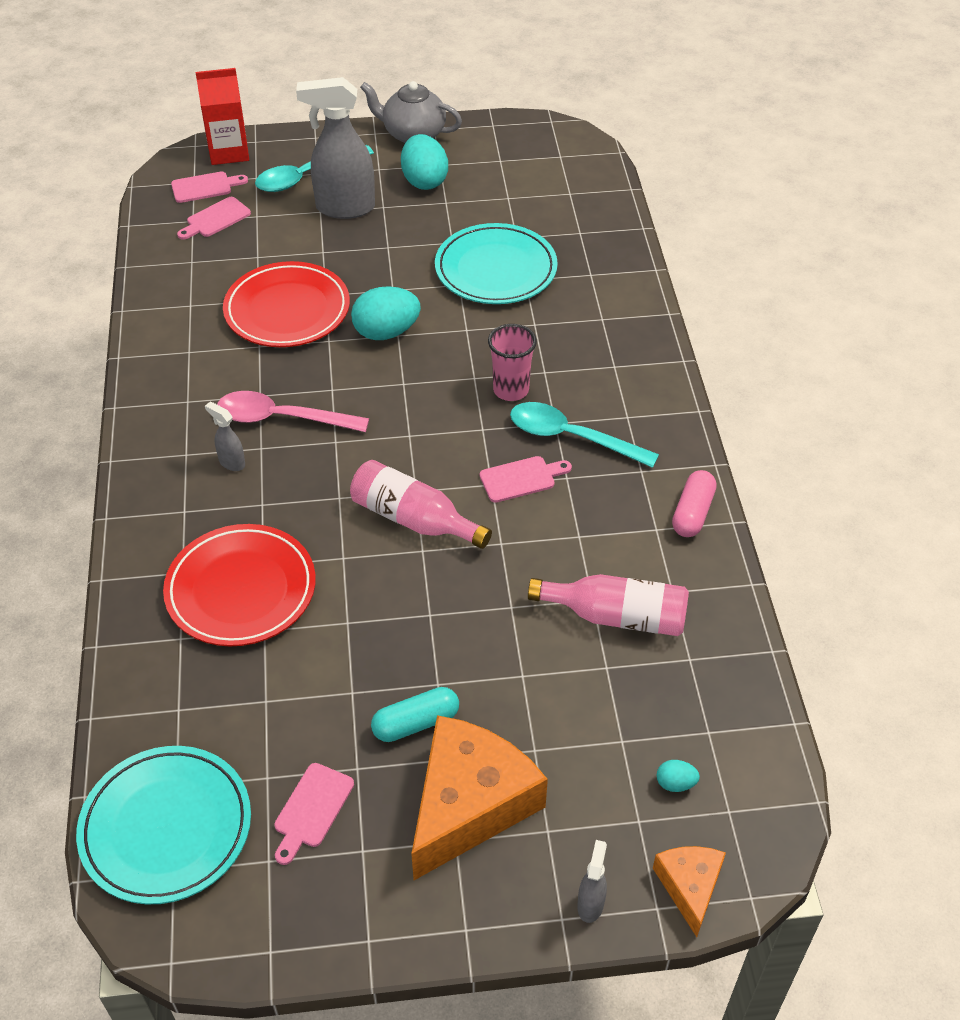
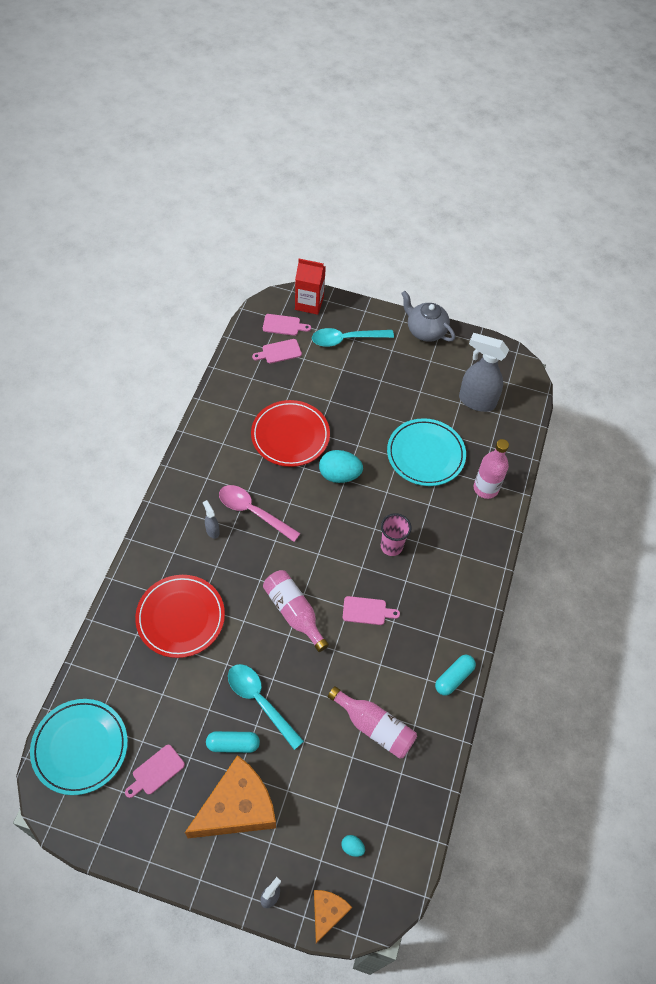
camera: 20 degrees right, 10 degrees up
(344, 208) = (357, 372): grey spray bottle -> grey spray bottle (476, 401)
(424, 181) = (415, 370): turquoise egg -> none
(571, 437) = (410, 595): turquoise spoon -> turquoise spoon (260, 701)
(601, 280) = (485, 488): none -> pink bottle
(692, 513) = (454, 678): pink capsule -> turquoise capsule

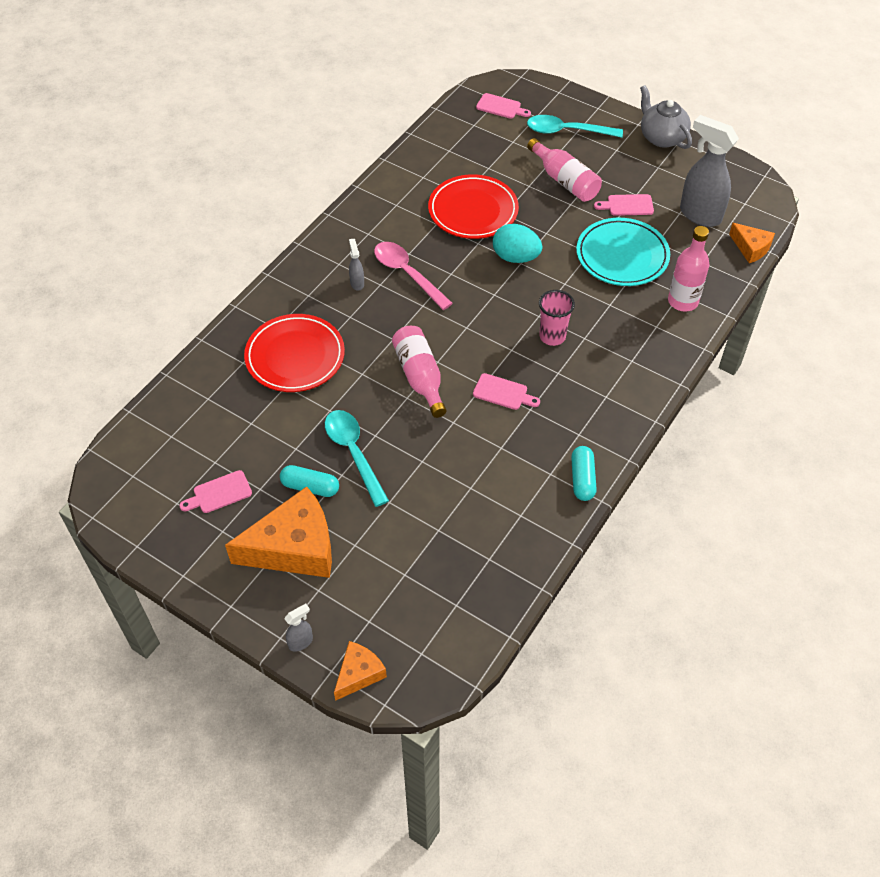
camera: 20 degrees right, 5 degrees down
(80, 747) = (148, 453): turquoise plate -> none
(279, 352) = (487, 131): pink cutting board -> pink cutting board (627, 205)
(309, 303) = (536, 91): red carton -> none
(352, 847) = (408, 617): turquoise egg -> none
(374, 727) = (474, 506): pink bottle -> pink bottle (565, 180)
(454, 678) = (582, 479): turquoise capsule -> turquoise capsule turned 60 degrees counterclockwise
(525, 425) = (751, 248): none -> orange cheese

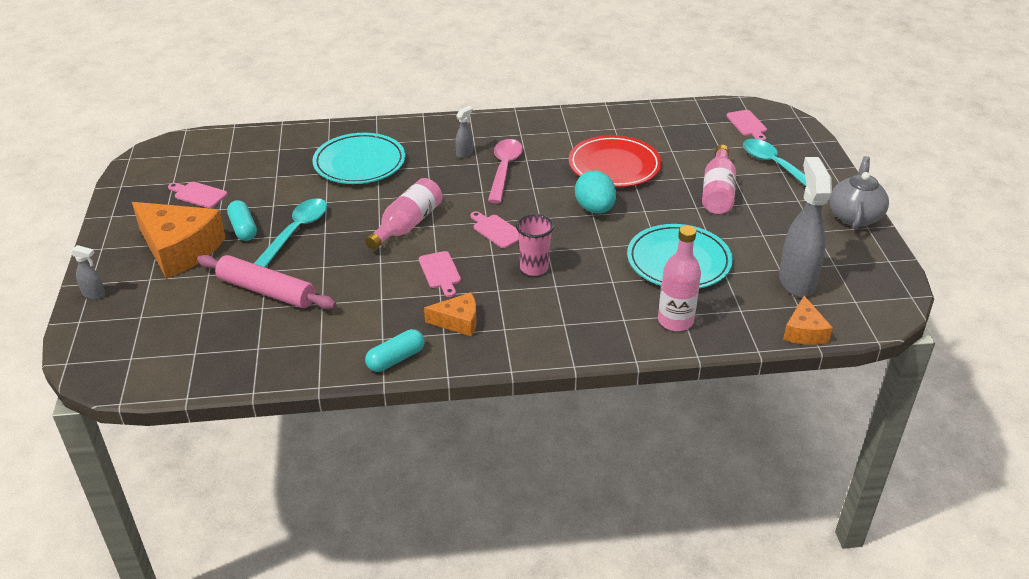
camera: 50 degrees right, 15 degrees down
(295, 356) = (359, 163): red plate -> turquoise plate
(359, 674) = (86, 336): orange cheese -> orange cheese (458, 321)
(418, 515) = (266, 291): none -> pink rolling pin
(627, 205) = (742, 236): pink cutting board -> pink cutting board (496, 230)

